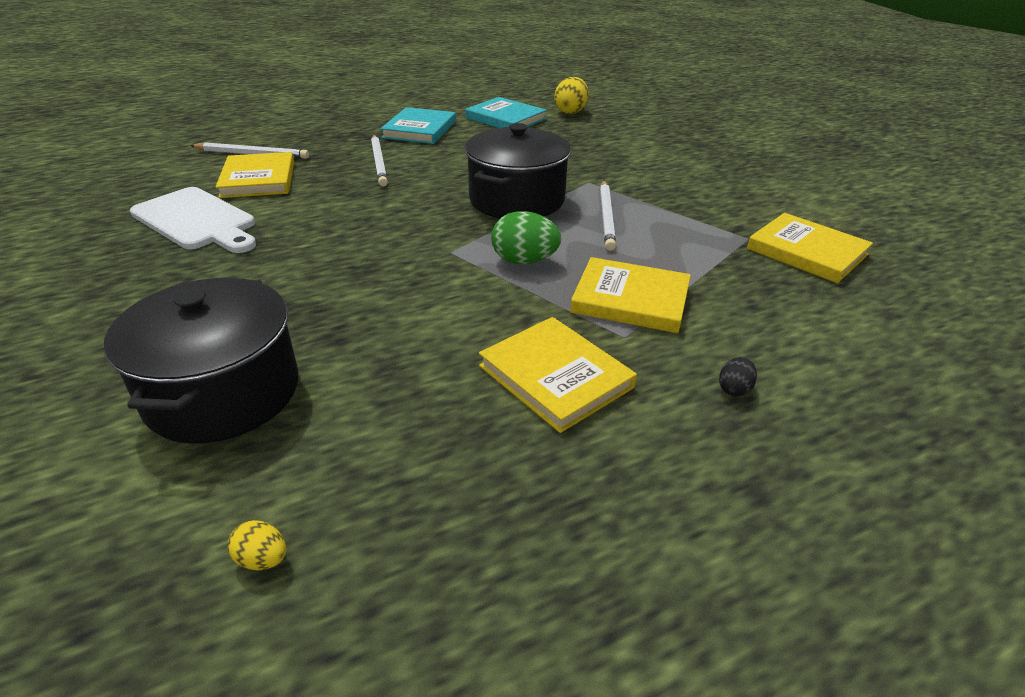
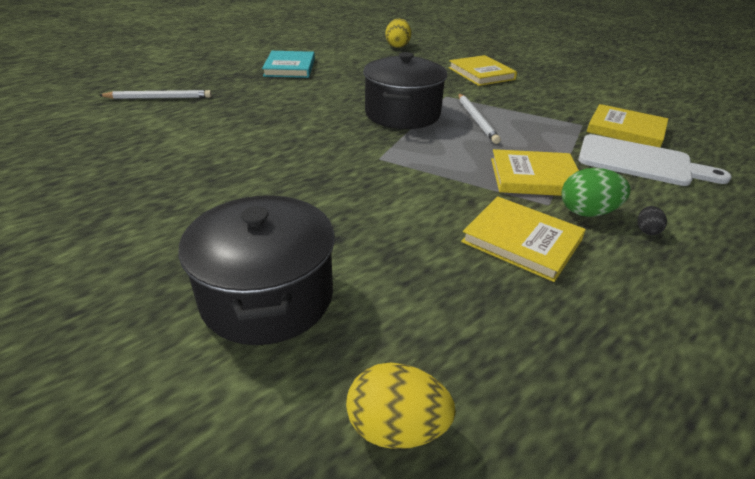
camera: 15 degrees left, 0 degrees up
(196, 221) = (145, 157): white cutting board -> white cutting board (640, 162)
(258, 179) = (179, 118): yellow book -> yellow book (481, 73)
(262, 559) = (396, 428): yellow egg -> yellow egg, size x1.95
(379, 162) = (274, 95): white pencil -> none
(505, 118) = (352, 54): turquoise book -> none
(524, 261) = (439, 158): green egg -> green egg (587, 212)

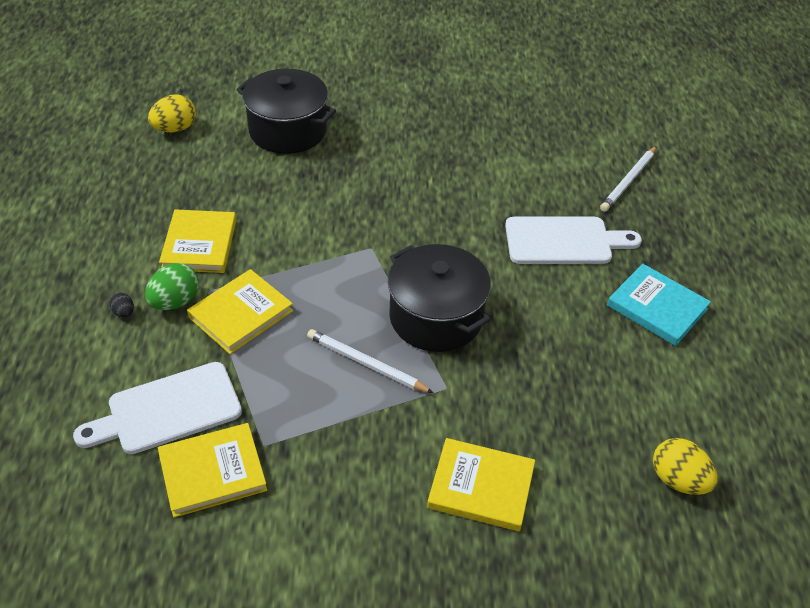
camera: 130 degrees right, 10 degrees up
(264, 100) = (564, 241): none -> white cutting board
(522, 241) = (199, 244): yellow book -> yellow book turned 75 degrees counterclockwise

